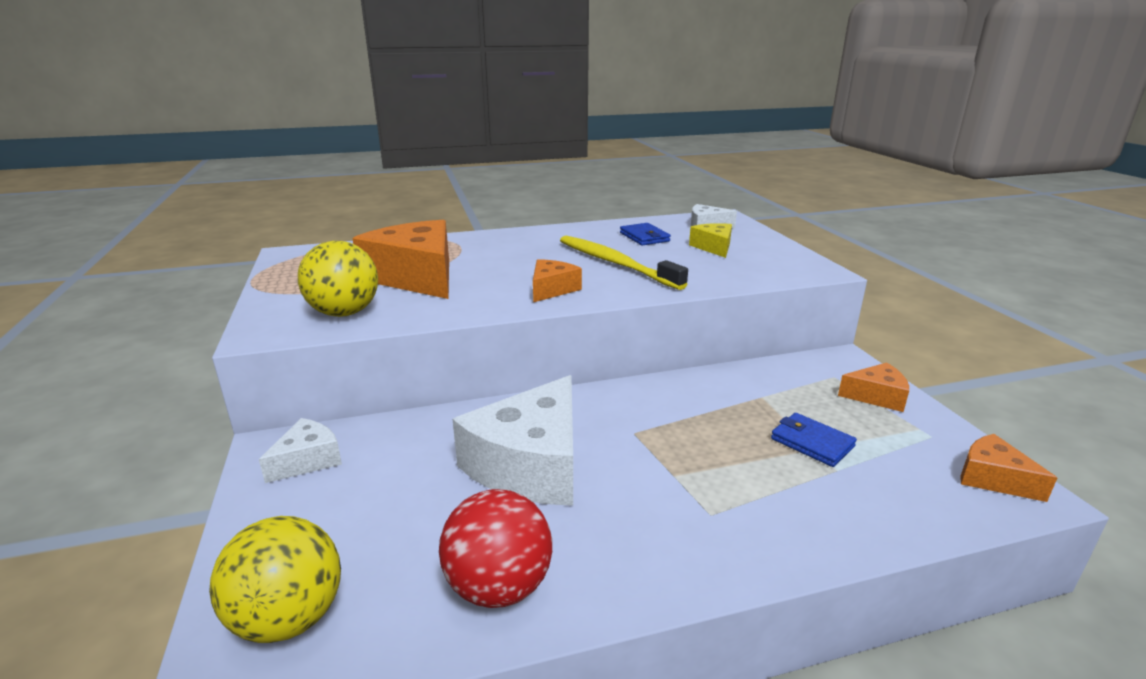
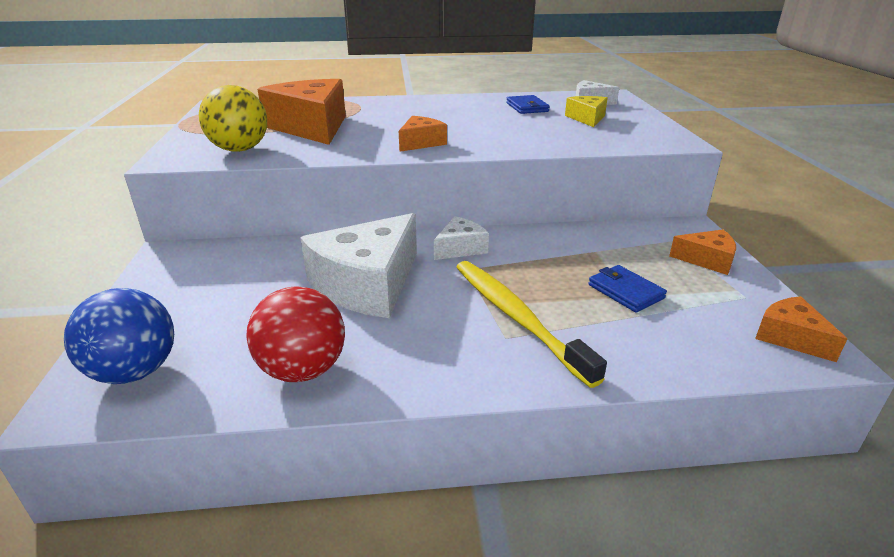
camera: 10 degrees right, 5 degrees up
(289, 618) = (135, 372): yellow ball -> blue ball
(307, 460) = (192, 264): white cheese -> white cheese (460, 248)
(614, 263) = (488, 126): yellow toothbrush -> yellow toothbrush (516, 317)

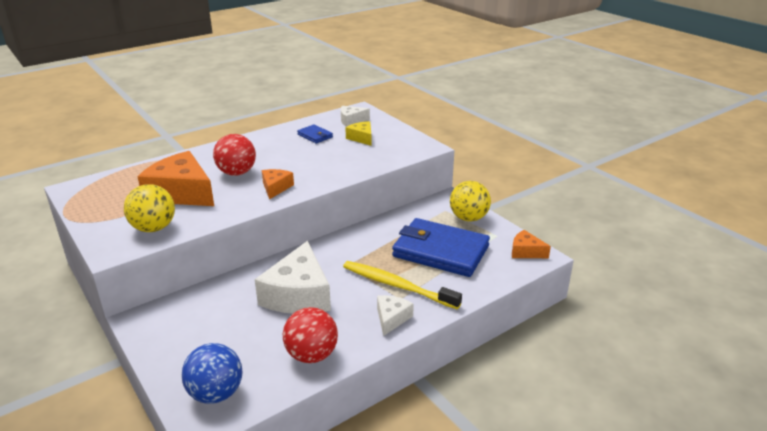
camera: 30 degrees left, 0 degrees up
(393, 122) = (237, 173): none -> red ball
(460, 248) = (332, 253): white cheese -> white cheese (391, 318)
(625, 291) = (440, 251): blue wallet -> blue wallet, size x2.30
(707, 260) = (468, 218): orange cheese -> yellow ball

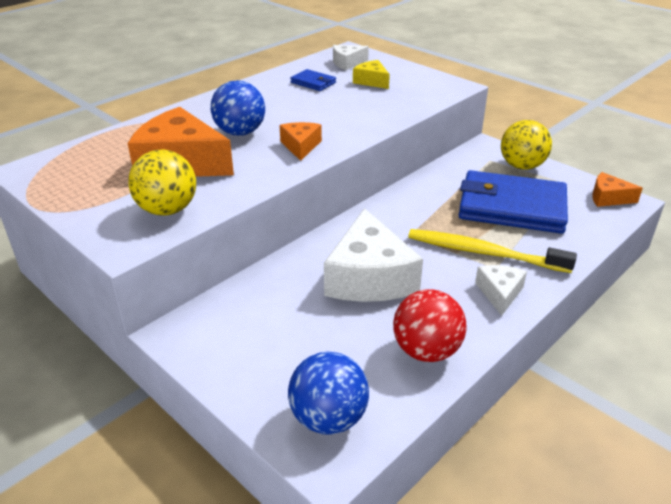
camera: 10 degrees left, 5 degrees up
(237, 173) = (240, 133): red ball -> blue ball

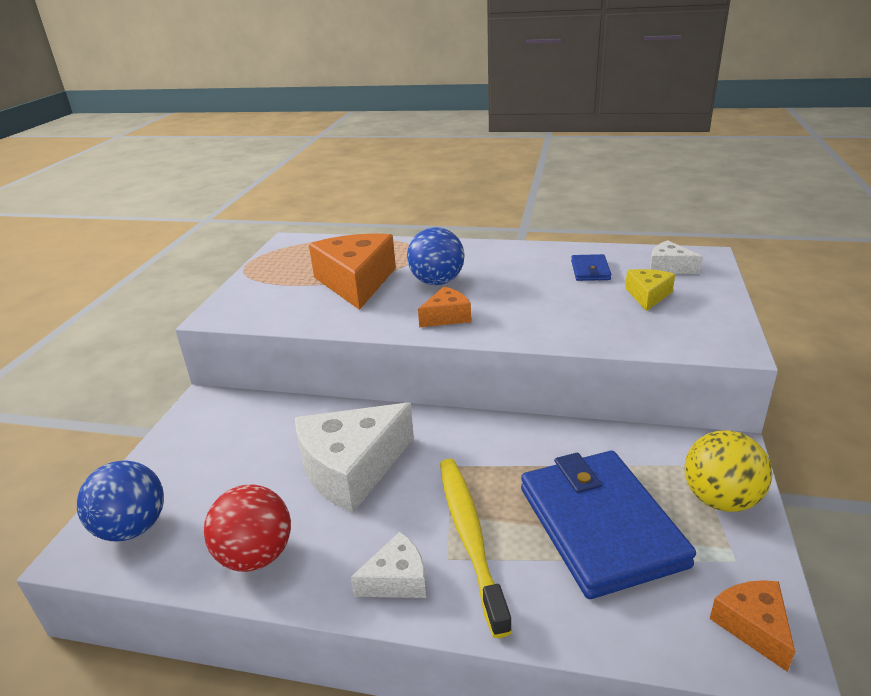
camera: 60 degrees right, 5 degrees down
(167, 210) = (278, 308): yellow ball -> none

